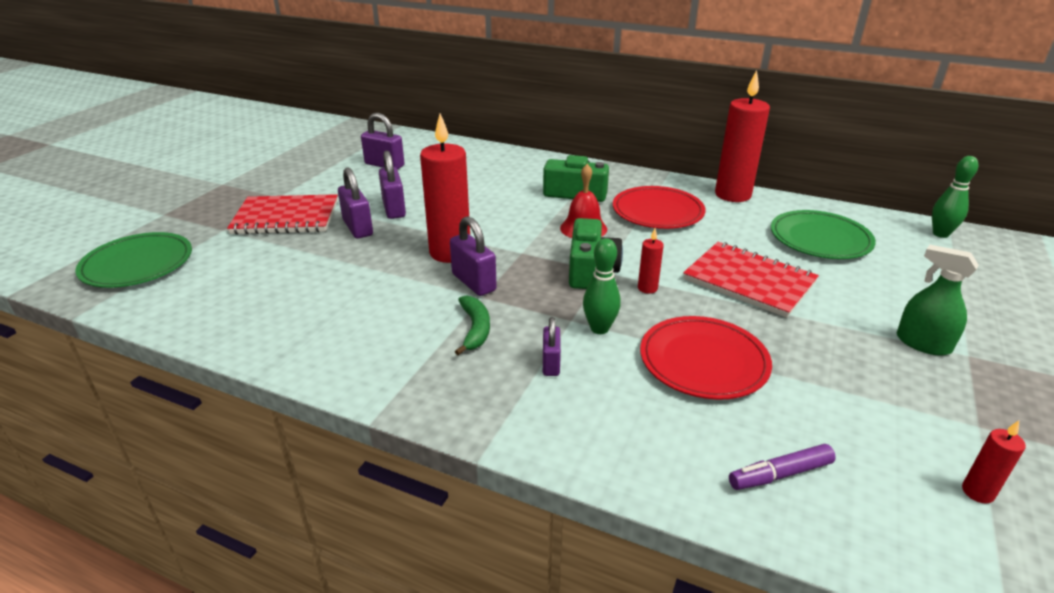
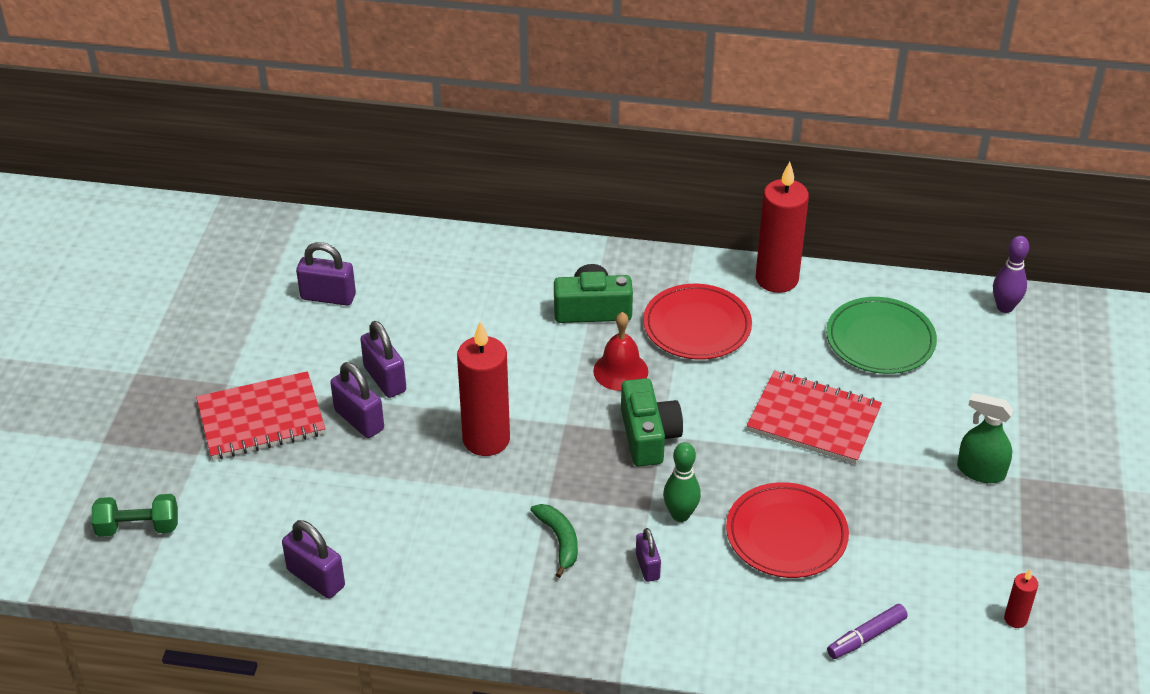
camera: 15 degrees left, 10 degrees up
(137, 264) = (138, 527): green plate -> green dumbbell
(473, 282) = (531, 479): purple padlock -> purple padlock (316, 578)
(647, 288) = (713, 451): red candle -> none
(940, 234) = (1004, 307): green bowling pin -> purple bowling pin

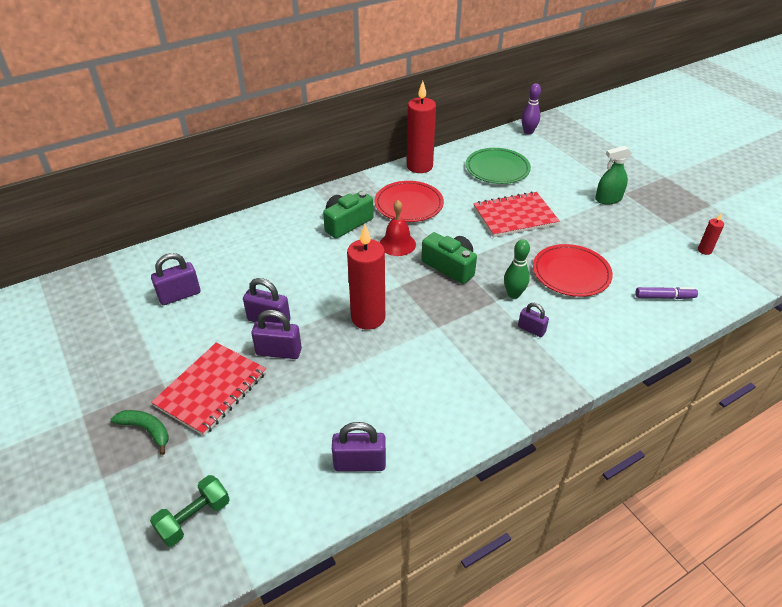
camera: 40 degrees left, 0 degrees up
(559, 541) = (472, 345): green banana -> green banana (146, 430)
(866, 637) = (664, 297): purple marker -> purple marker turned 105 degrees counterclockwise

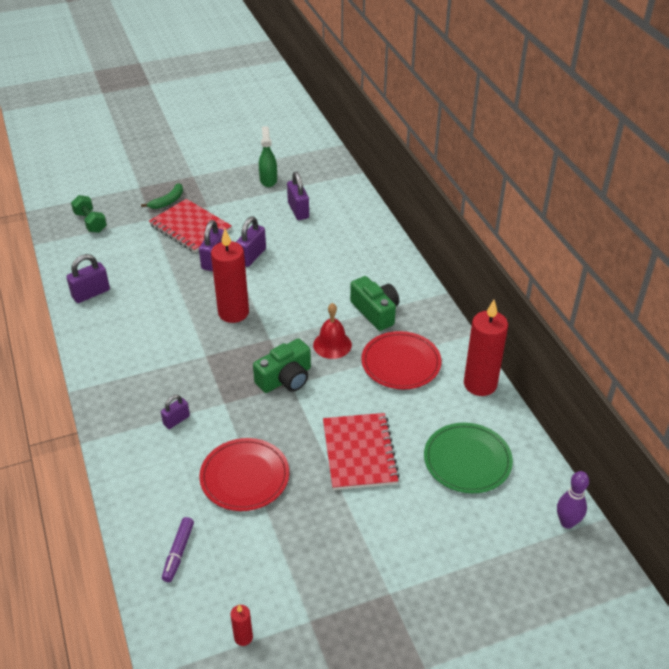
camera: 100 degrees right, 0 degrees up
(360, 463) = (91, 293): purple padlock -> purple padlock turned 45 degrees clockwise
(513, 294) = (228, 419): green bowling pin -> none
(608, 199) = (378, 566): green spray bottle -> green spray bottle (268, 180)

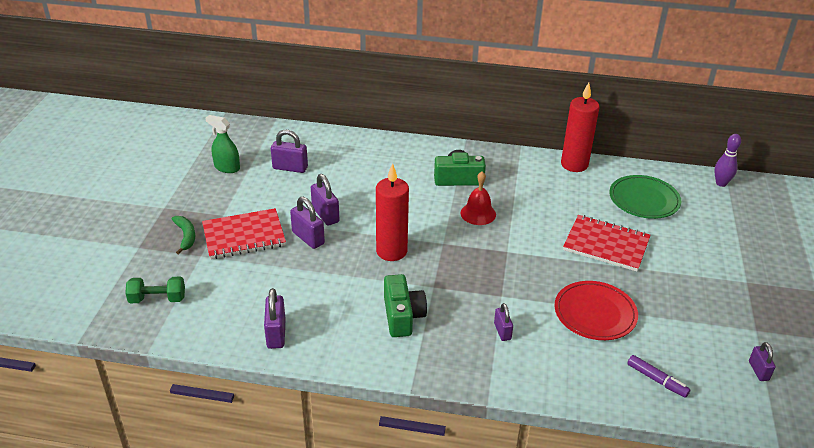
camera: 60 degrees left, 5 degrees down
(243, 637) = (758, 371): red candle -> purple padlock
(285, 378) = (498, 252): green camera -> green camera (402, 316)
(401, 363) = (525, 189): red plate -> none

